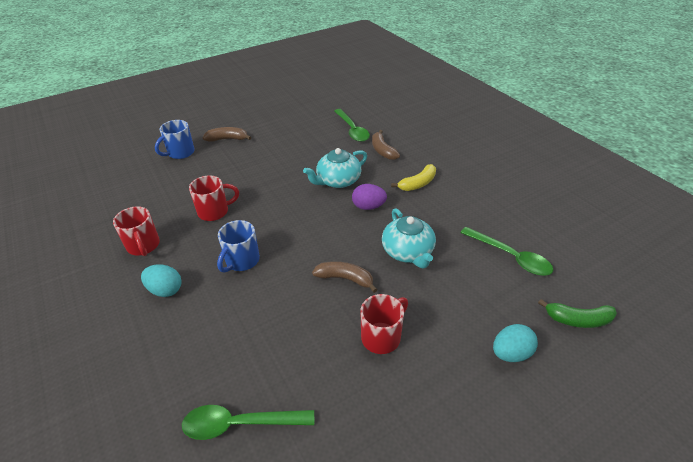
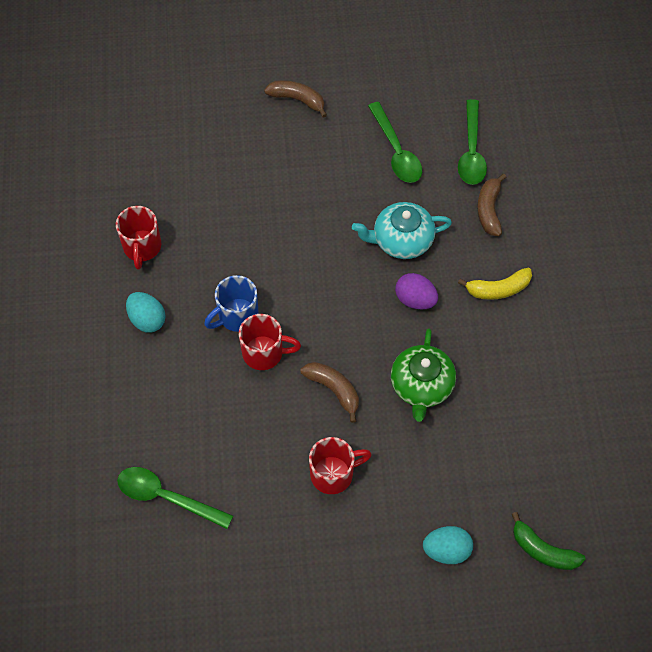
camera: 25 degrees right, 20 degrees up
(180, 153) = (228, 103): blue mug -> none
(215, 211) = (235, 228): red mug -> red mug (264, 353)
(408, 252) = (421, 386): turquoise teapot -> green teapot
(511, 257) = (532, 446): green spoon -> green spoon (396, 151)

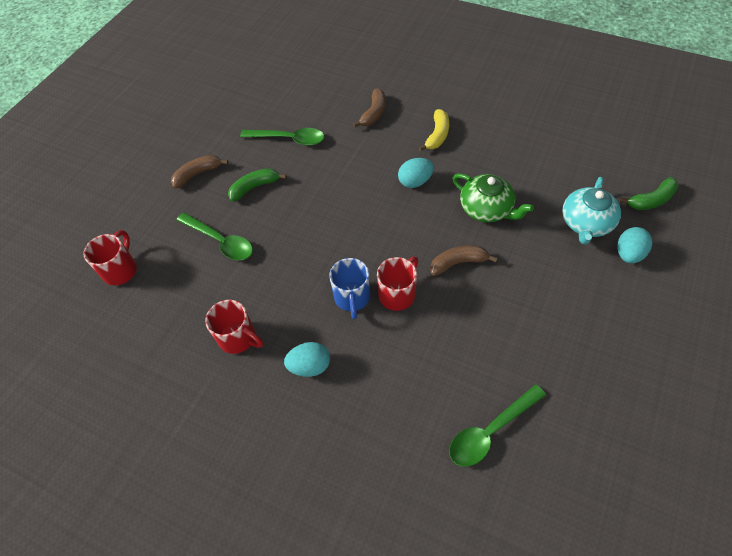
camera: 55 degrees left, 5 degrees down
(313, 158) = (254, 187): none -> green banana
(333, 474) = (531, 296): red mug -> red mug (121, 269)
(401, 240) = (362, 168): turquoise teapot -> turquoise teapot (586, 223)
(415, 300) = (415, 182): purple egg -> turquoise egg
(471, 151) = (322, 102): green spoon -> green spoon (221, 241)
(489, 210) = (374, 113): brown banana -> brown banana turned 105 degrees counterclockwise

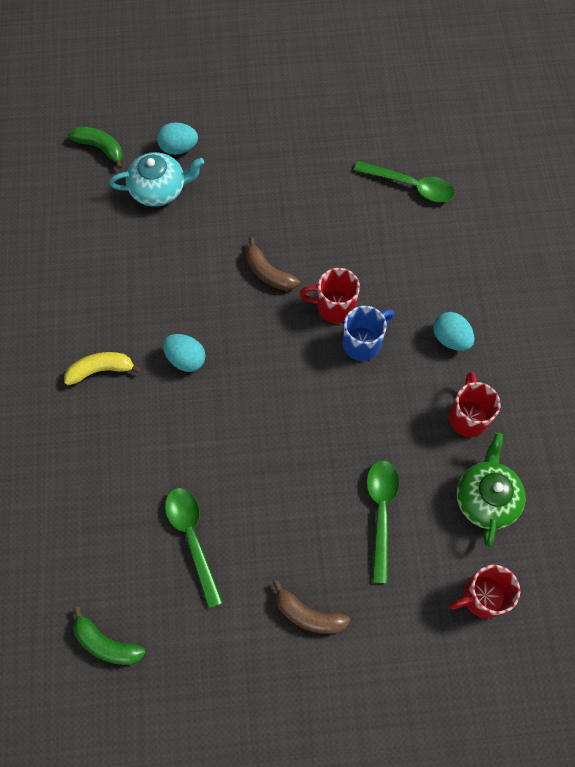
camera: 125 degrees left, 10 degrees up
(254, 187) = (289, 528): green banana -> green banana (107, 643)
(374, 113) = (96, 461): brown banana -> none
(486, 209) = (187, 276): green teapot -> green teapot (486, 498)

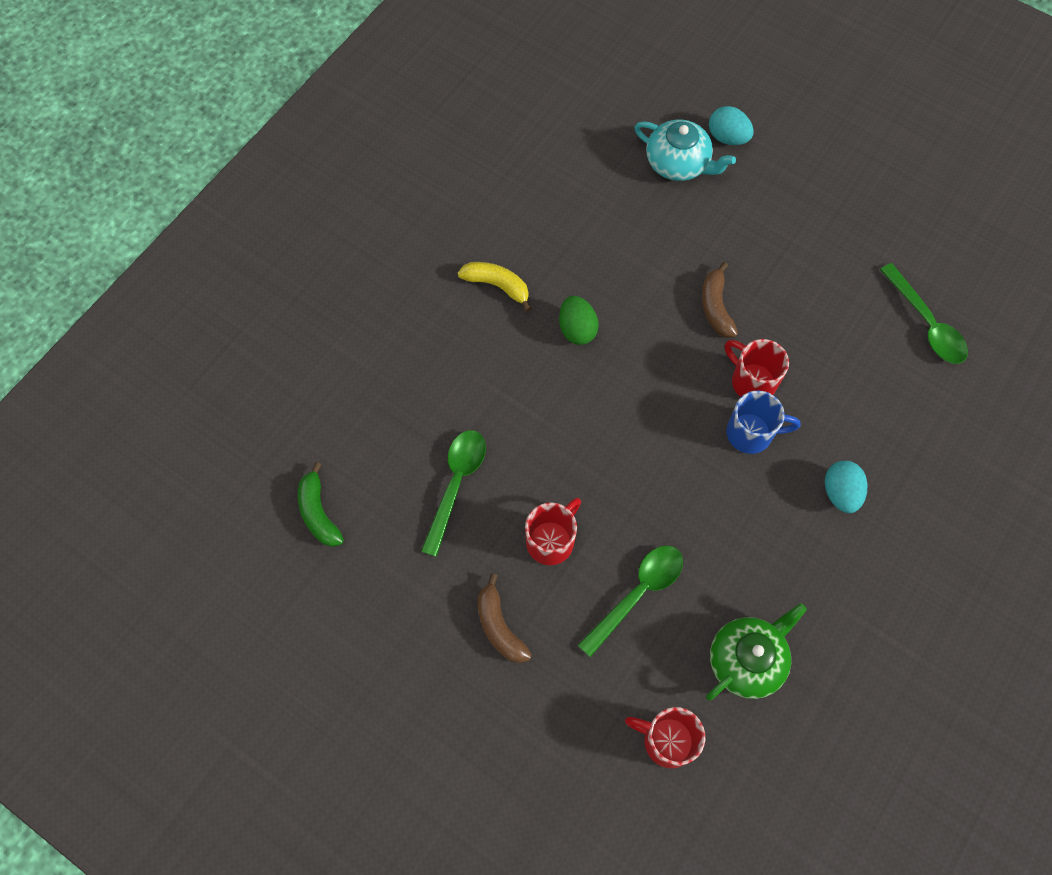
camera: 40 degrees right, 0 degrees up
(100, 148) = (656, 91): green banana -> none
(186, 359) = (577, 329): turquoise egg -> green egg
(468, 416) = (795, 574): red mug -> red mug (551, 540)

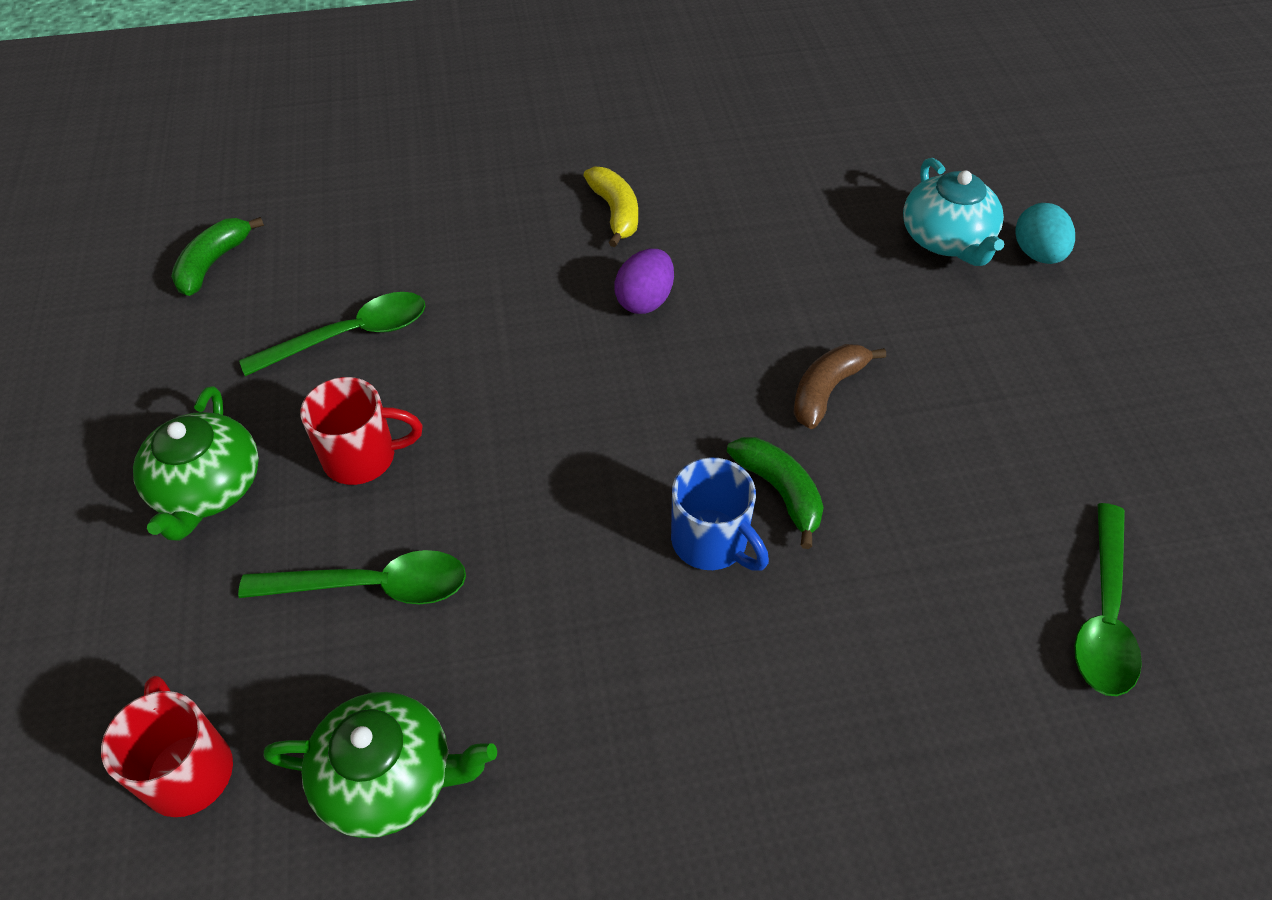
camera: 45 degrees right, 15 degrees down
(499, 626) = (208, 488): brown banana -> green teapot
(577, 329) = (645, 300): green egg -> purple egg
(751, 381) = (779, 491): red mug -> green banana
(840, 493) = (745, 703): turquoise egg -> none

